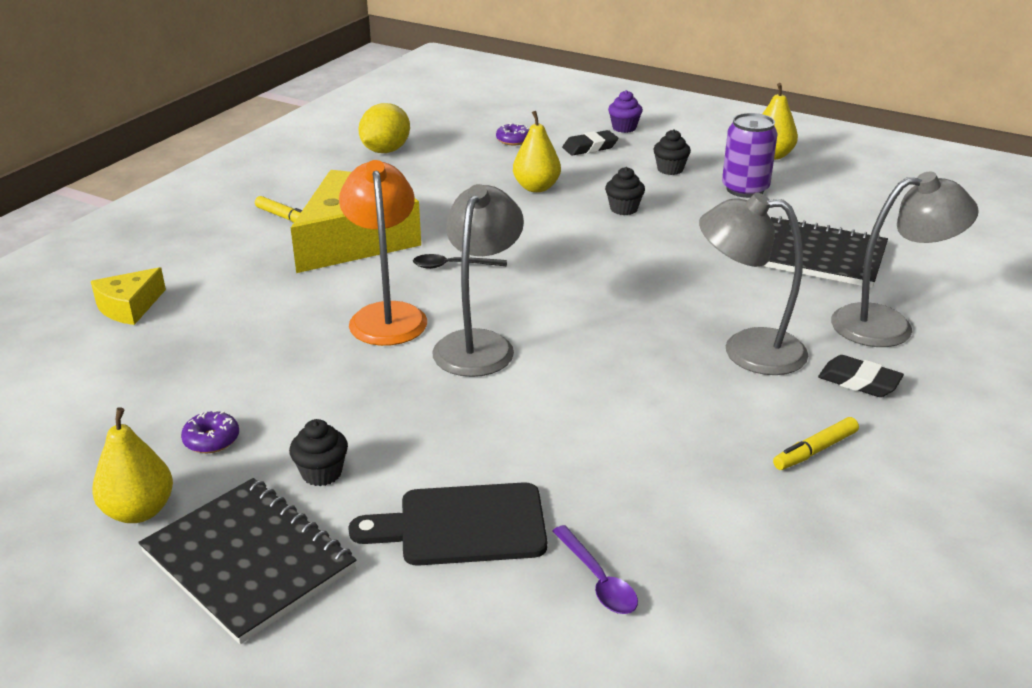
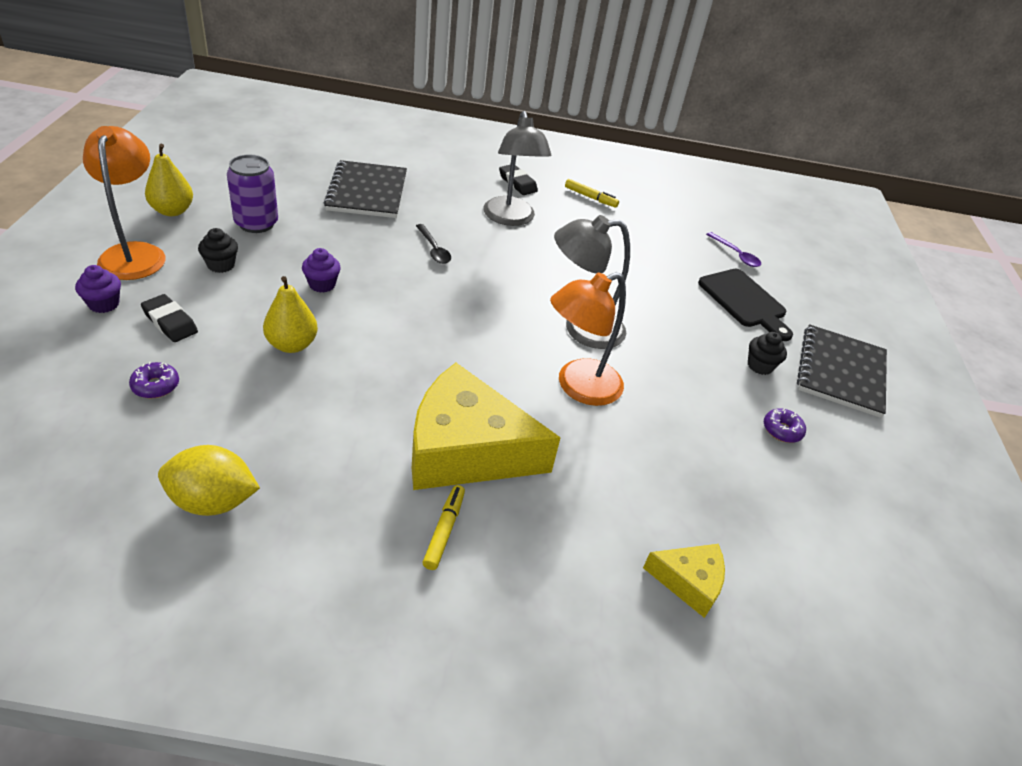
camera: 120 degrees left, 10 degrees up
(139, 511) = (861, 436): yellow pear -> none
(453, 266) = (479, 368): black spoon -> black spoon (434, 249)
(598, 580) = (736, 254): purple spoon -> purple spoon turned 105 degrees clockwise
(623, 209) = (322, 284): black cupcake -> purple cupcake
(697, 139) = (134, 253): none -> orange lamp
(859, 382) = (517, 183): black eraser -> black eraser turned 45 degrees counterclockwise
(888, 325) = (448, 171): grey lamp -> none

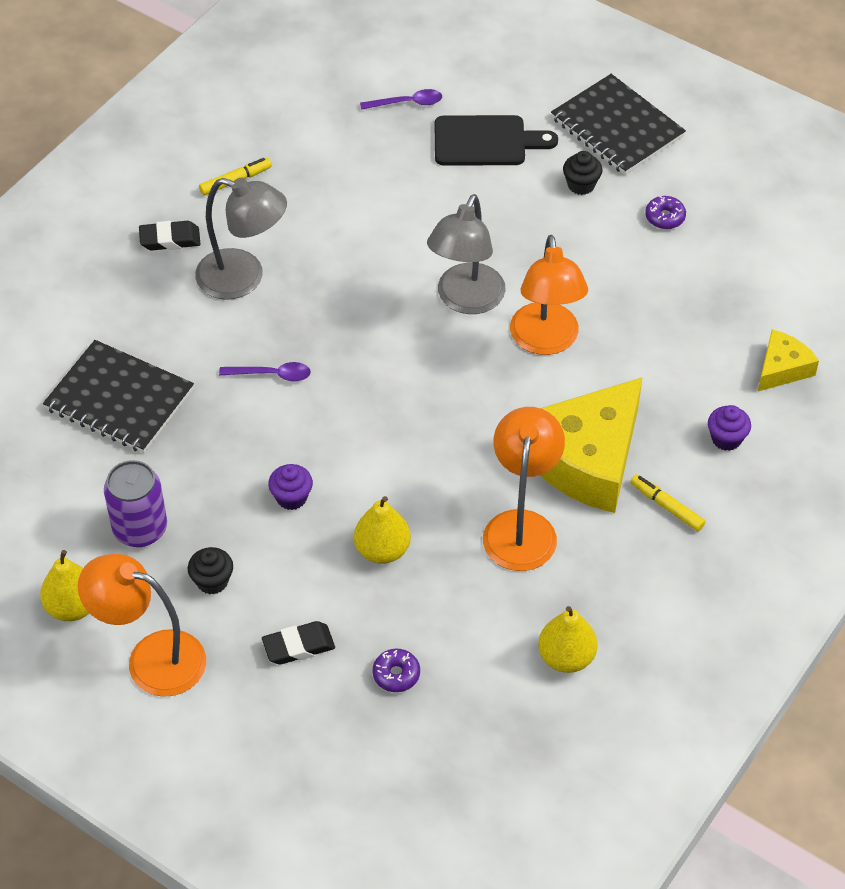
camera: 55 degrees left, 10 degrees up
(104, 304) = (239, 700): purple cupcake -> purple cupcake (726, 439)
(213, 501) = (566, 657): yellow lemon -> yellow pear
(361, 425) = (521, 526): none -> orange lamp
(434, 249) = (272, 374): black spoon -> purple spoon

